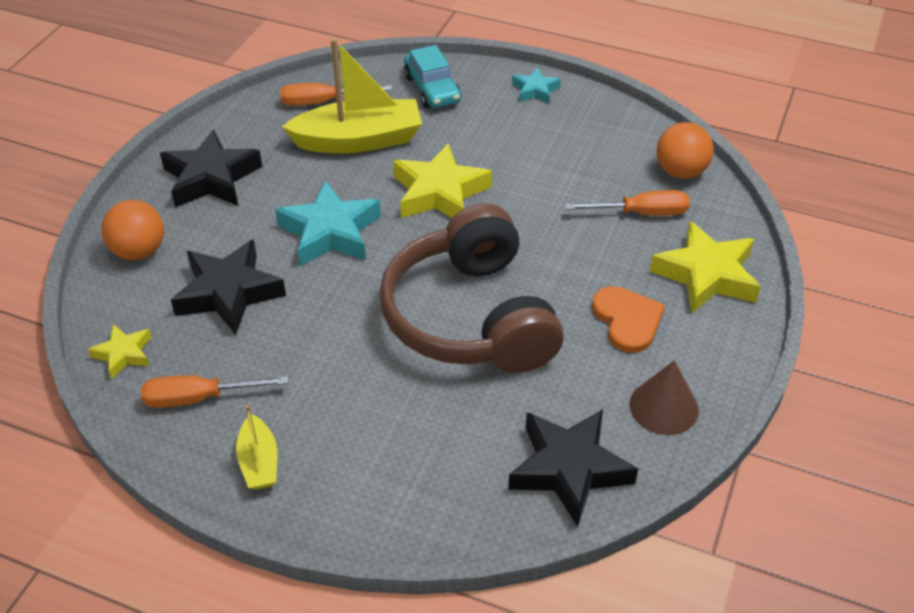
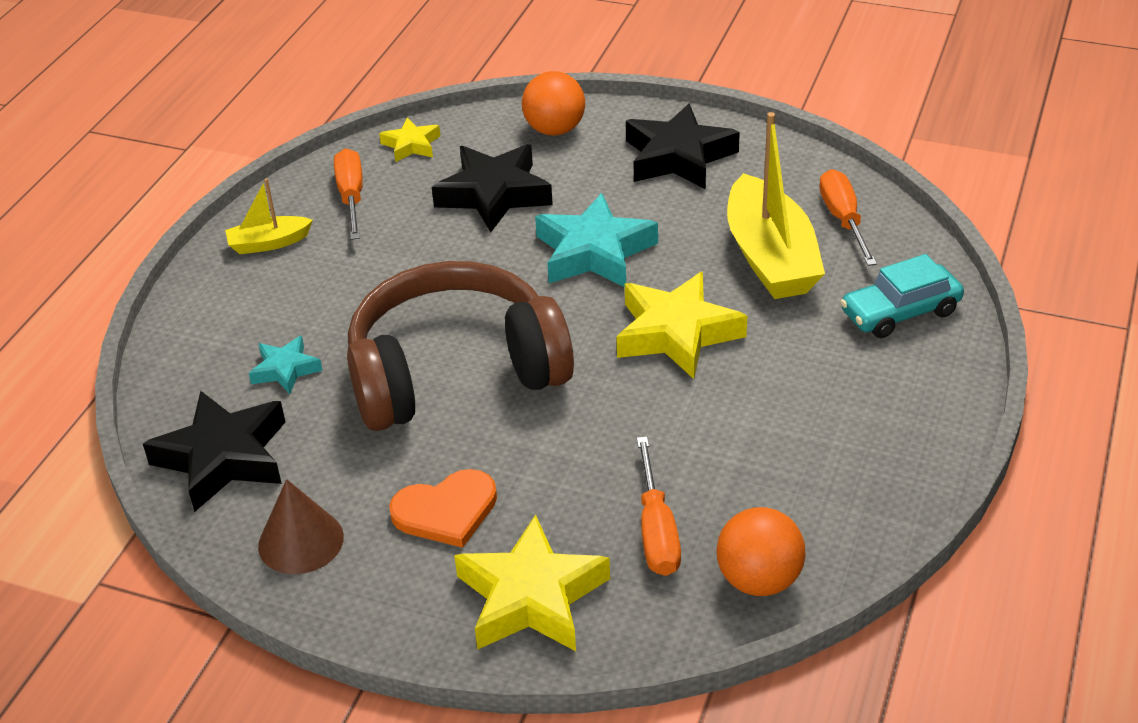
camera: 90 degrees right, 5 degrees down
(535, 90) = (928, 416): turquoise star -> turquoise star (285, 370)

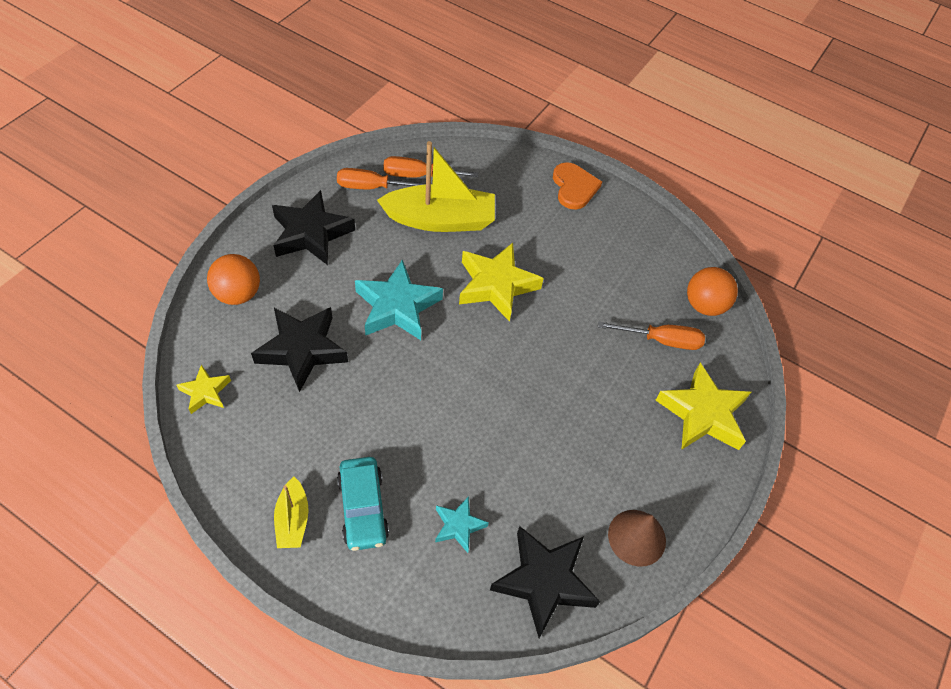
camera: 85 degrees left, 15 degrees up
(351, 197) = (257, 447): orange screwdriver -> orange screwdriver (373, 187)
(446, 511) = (625, 445): orange heart -> orange heart (574, 187)
(455, 372) = (495, 415): brown headphones -> none
(900, 312) = (512, 180): turquoise car -> turquoise car (363, 508)

